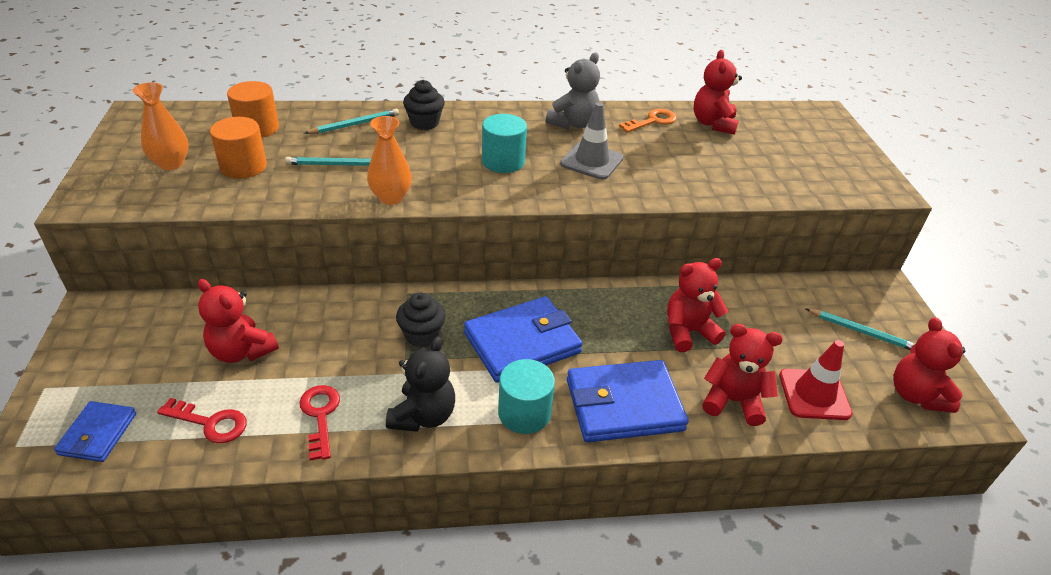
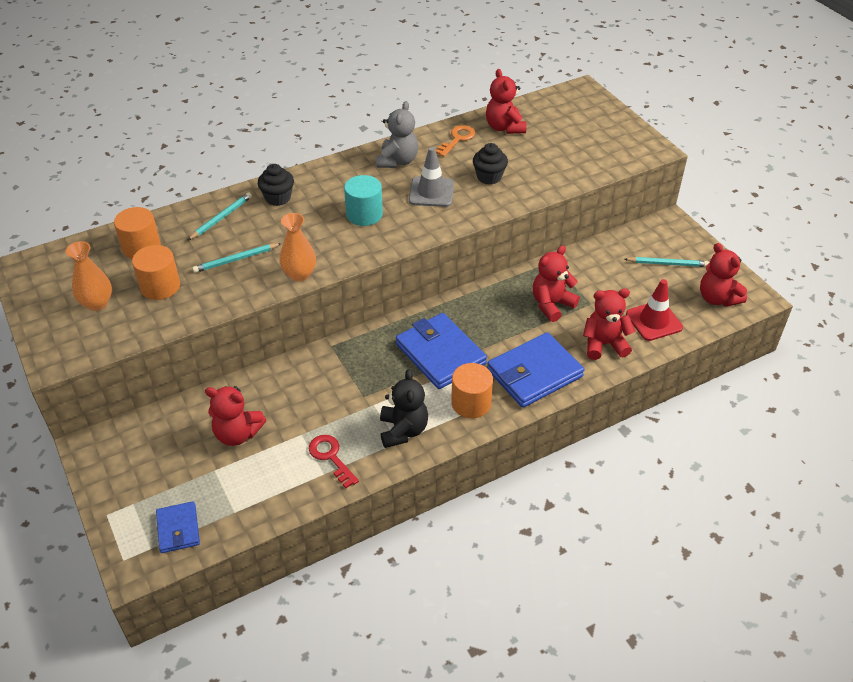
camera: 20 degrees left, 5 degrees up
(210, 423) = (255, 491): red key -> none
(422, 335) = (364, 374): black cupcake -> black cupcake (489, 177)
(522, 343) = (440, 354): blue wallet -> blue wallet turned 75 degrees counterclockwise
(524, 413) = (471, 403): turquoise cylinder -> orange cylinder

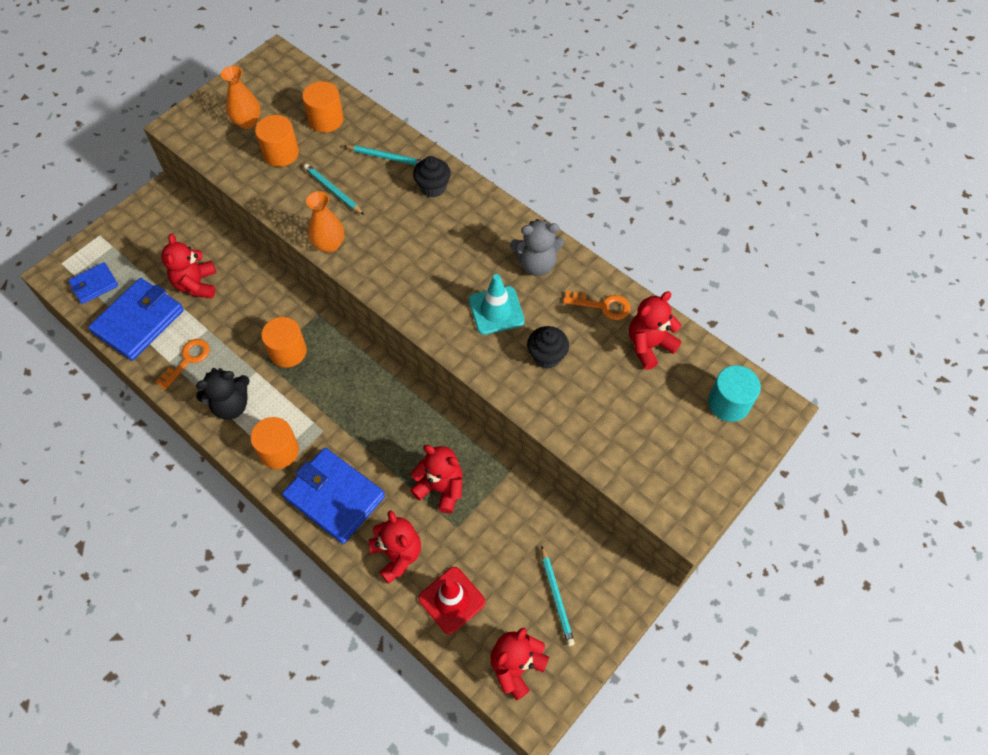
camera: 70 degrees right, 15 degrees up
(331, 457) = (188, 360): red key -> orange key
(363, 376) = (288, 351): none -> orange cylinder
(364, 214) = (436, 264): turquoise cylinder -> turquoise cylinder (728, 403)
(431, 192) = (496, 310): grey traffic cone -> turquoise traffic cone
(440, 354) = (335, 406): blue wallet -> blue wallet (139, 321)

